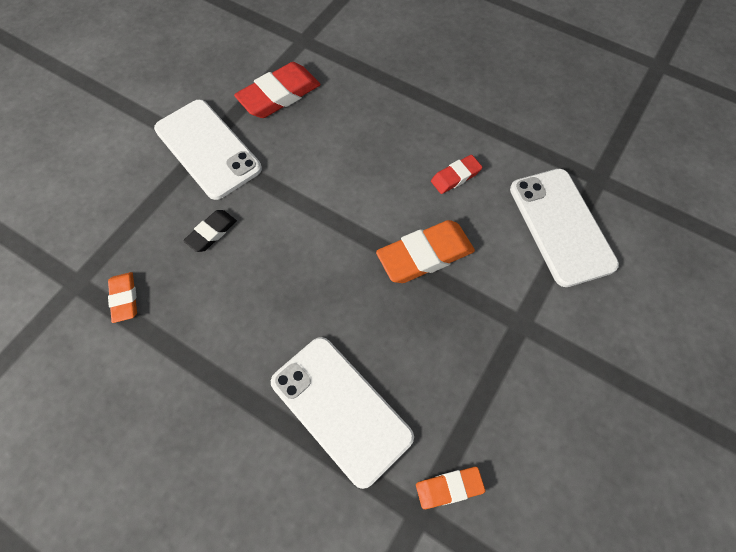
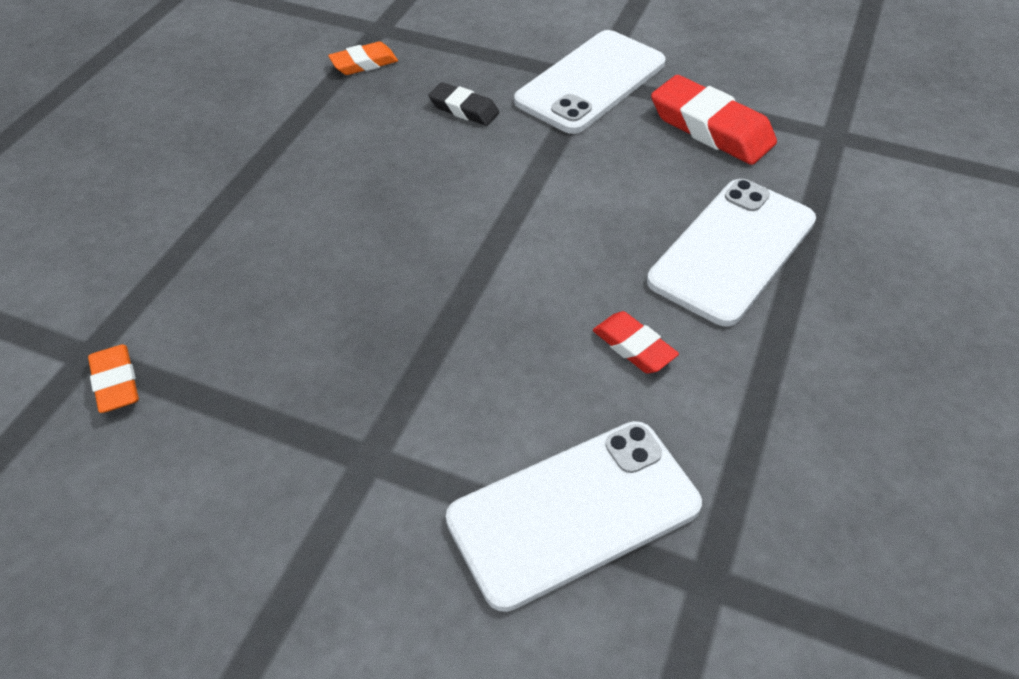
camera: 80 degrees right, 15 degrees down
(341, 409) = (229, 260): white phone -> white phone (732, 250)
(425, 255) = (472, 322): orange eraser -> none

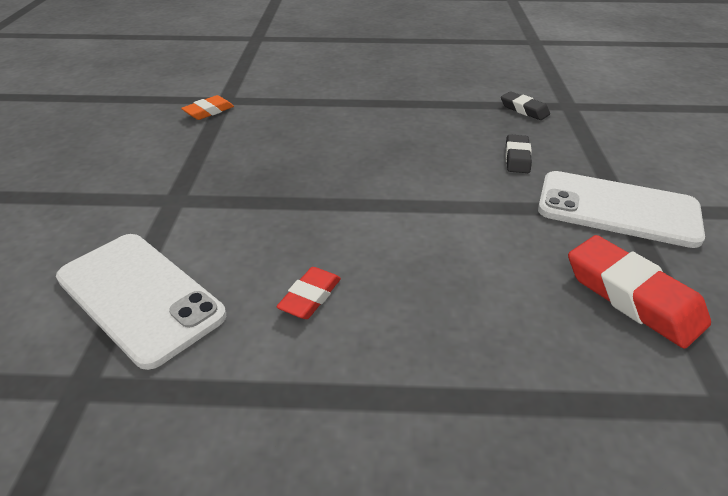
camera: 70 degrees right, 10 degrees down
(364, 63) = (524, 110): orange eraser -> black eraser
(711, 128) = (632, 297): red eraser -> red eraser turned 60 degrees counterclockwise
(732, 250) = (464, 342): white phone -> none

